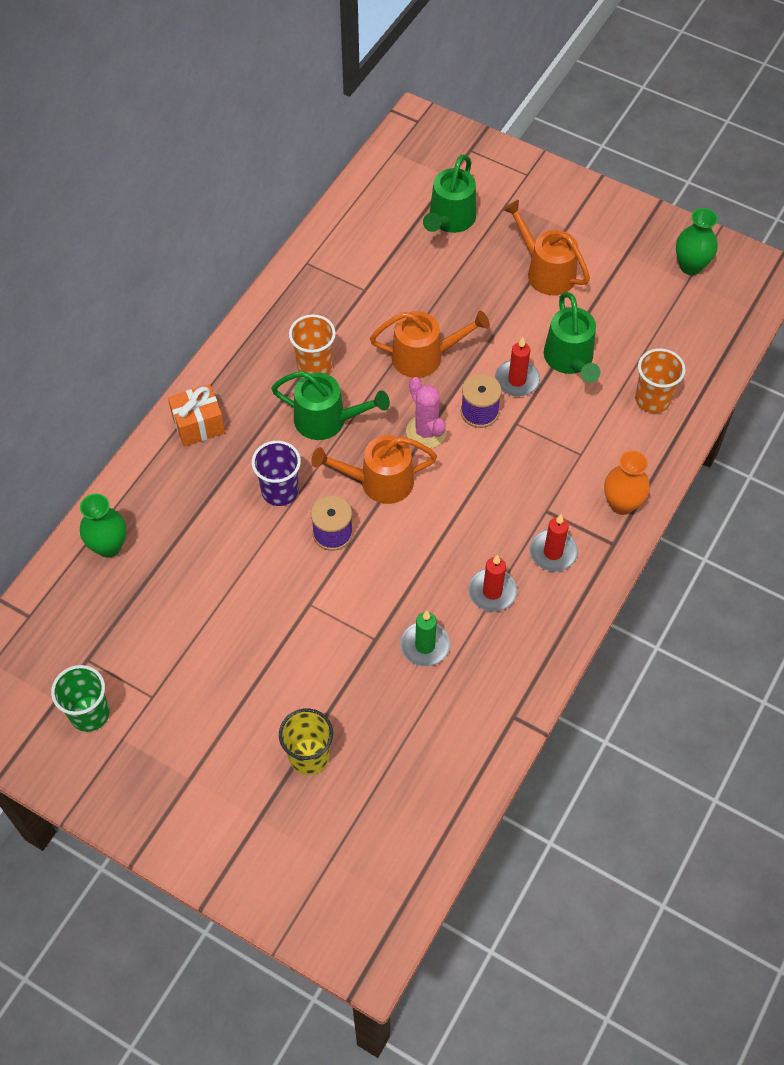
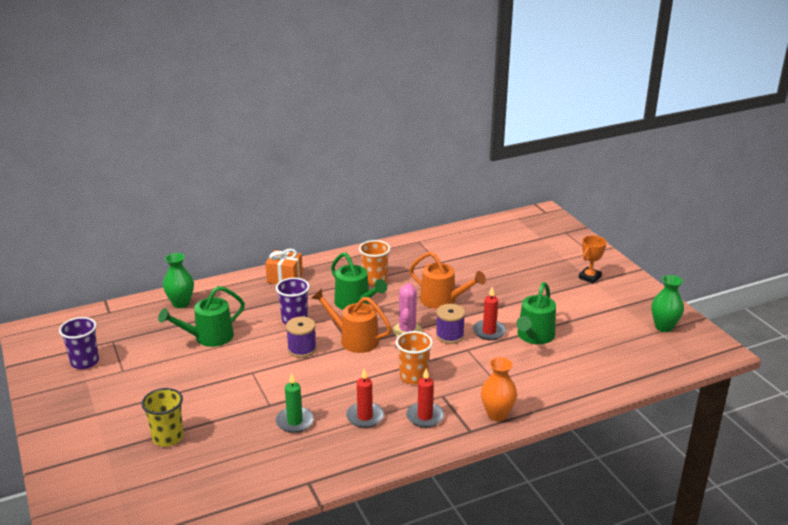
camera: 35 degrees right, 30 degrees down
(89, 713) = (85, 362): green cup -> purple cup
(450, 220) = (521, 254): green watering can -> green watering can (208, 337)
(545, 271) = (559, 294): orange watering can -> none
(557, 222) = (589, 277): none -> orange trophy
(652, 399) = (572, 375): orange cup -> orange cup (413, 377)

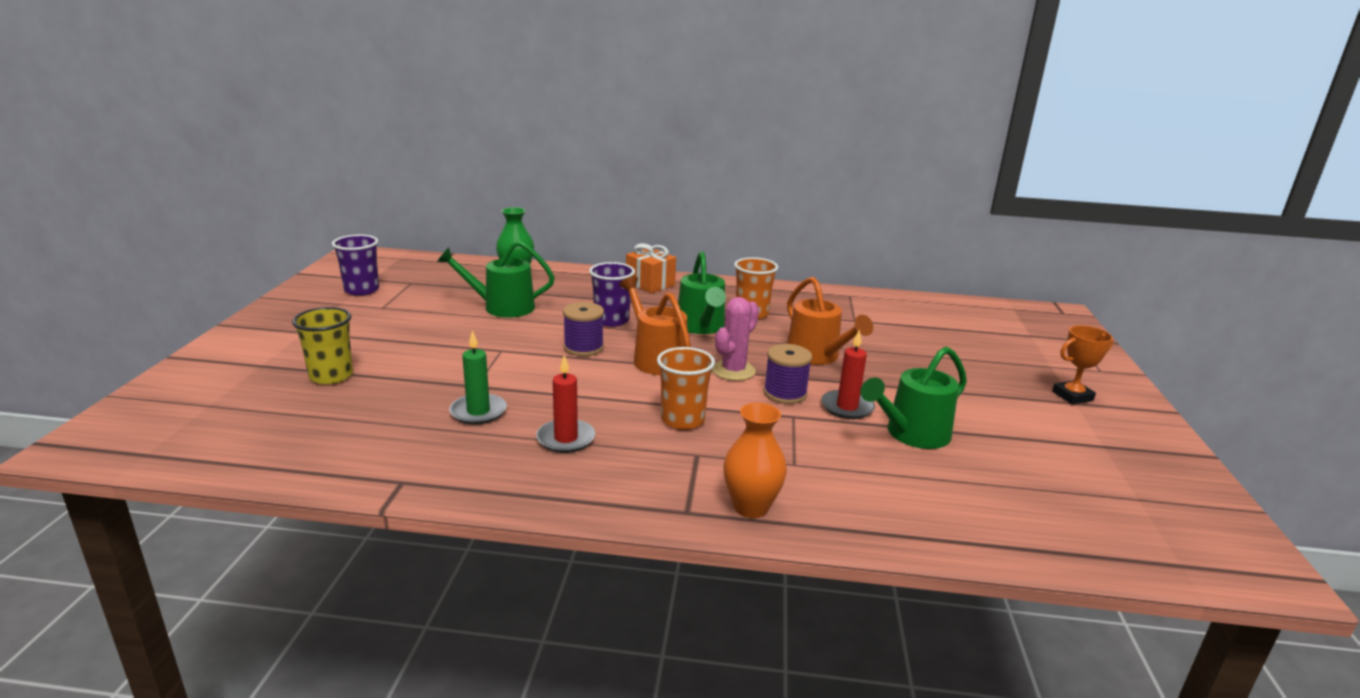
camera: 30 degrees right, 5 degrees down
(425, 416) = (643, 469): red candle -> none
(664, 327) = (1163, 497): green vase -> none

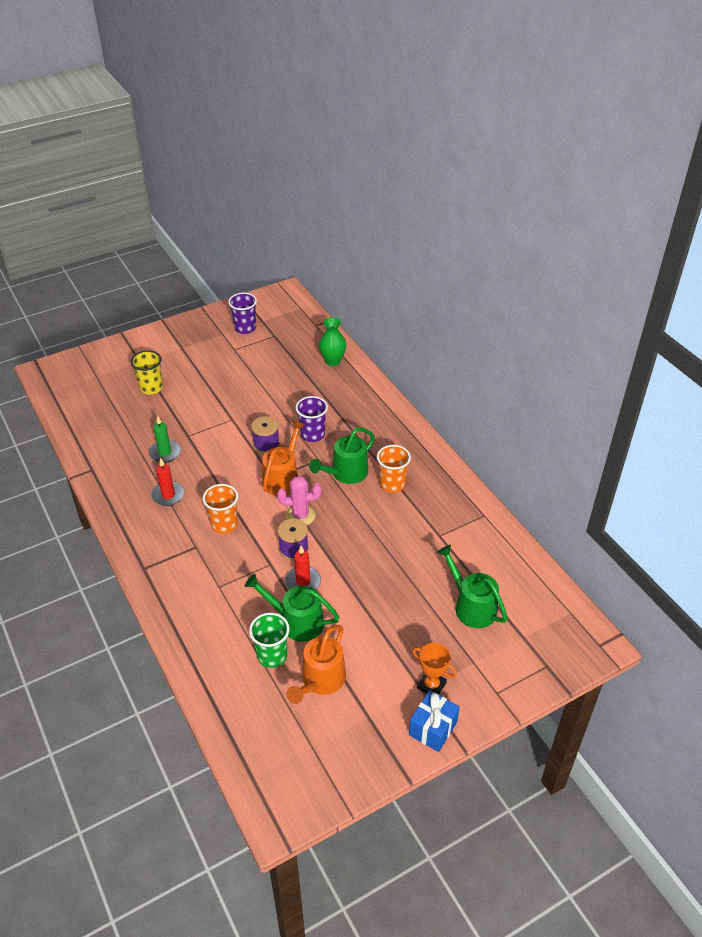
camera: 55 degrees right, 20 degrees up
(502, 307) = (281, 386): green watering can -> green watering can (471, 606)
(650, 284) = (385, 419): orange gift -> none
(751, 507) = (165, 588): orange vase -> none
(817, 356) = (359, 541): orange watering can -> orange watering can (320, 681)
(959, 471) = (272, 655): none -> green cup
(1138, 417) = (433, 728): none -> blue gift

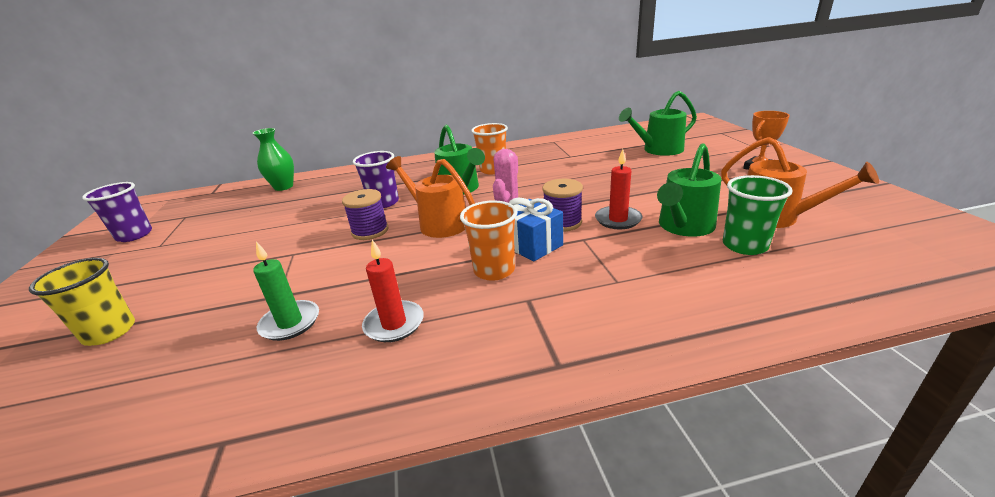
camera: 70 degrees left, 15 degrees down
(433, 728) = (812, 170): blue gift -> blue gift (532, 245)

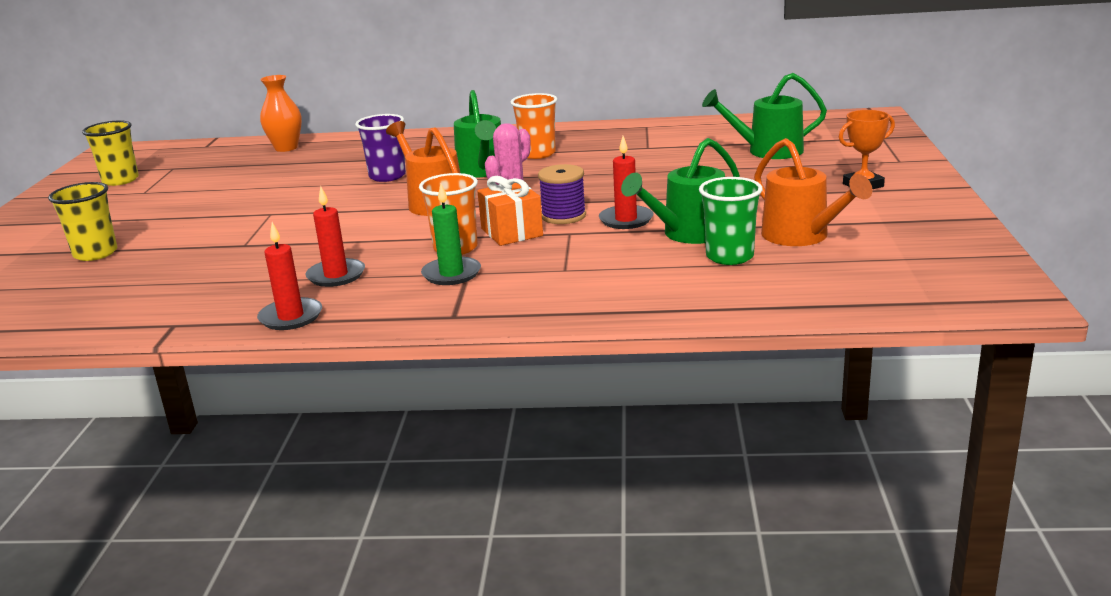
camera: 15 degrees right, 5 degrees down
(134, 235) = (120, 180): purple cup -> yellow cup
(283, 187) = (286, 148): green vase -> orange vase
(290, 323) = (247, 265): green candle -> green candle (451, 274)
(370, 231) = (357, 202): purple spool -> none
(371, 400) = (291, 317): none -> red candle
(532, 245) = (512, 232): blue gift -> orange gift

